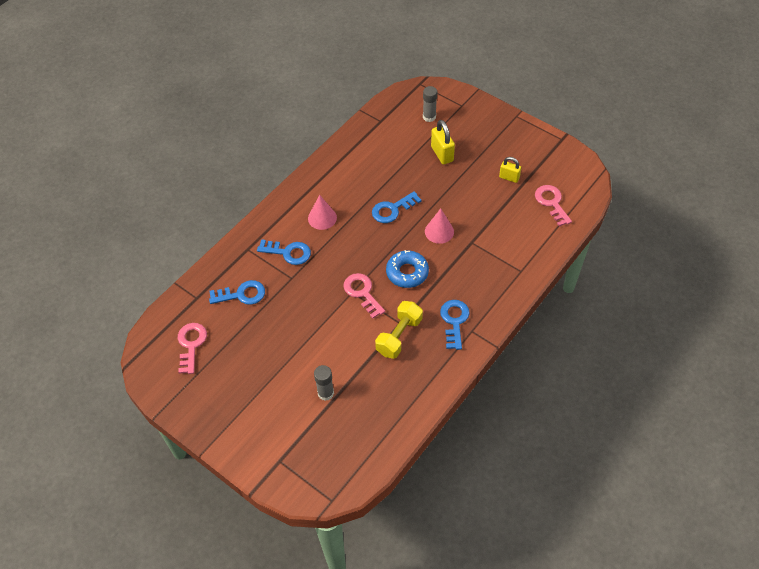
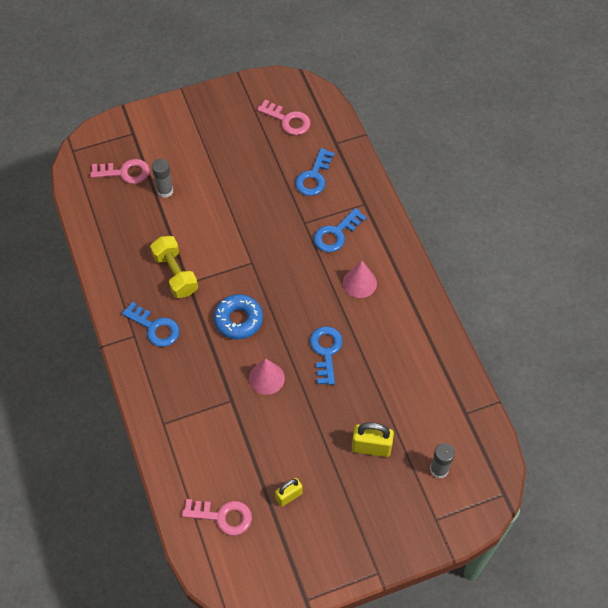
camera: 120 degrees right, 5 degrees up
(362, 293) = (244, 270): pink key -> pink key (125, 172)

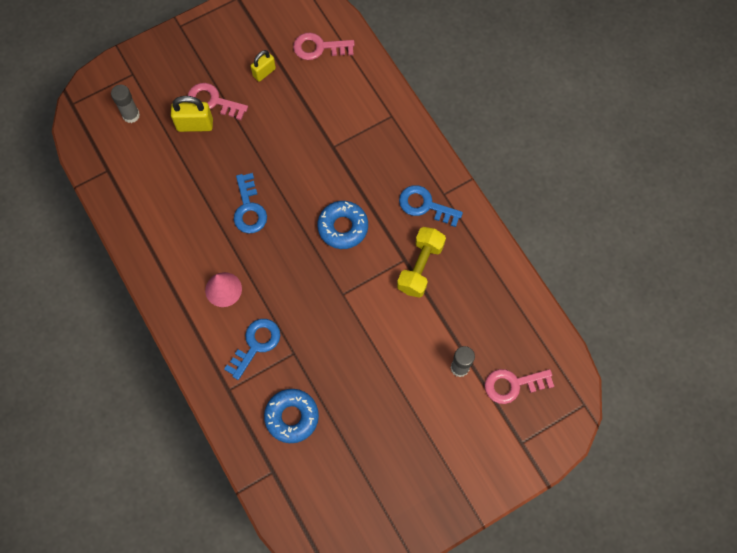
camera: 170 degrees right, 10 degrees up
(175, 274) = (420, 267): yellow dumbbell -> yellow dumbbell turned 60 degrees clockwise
(266, 378) = (303, 173): pink cone -> none
(288, 120) = (337, 496): pink key -> pink key (212, 101)
(314, 177) = (292, 417): blue key -> blue donut

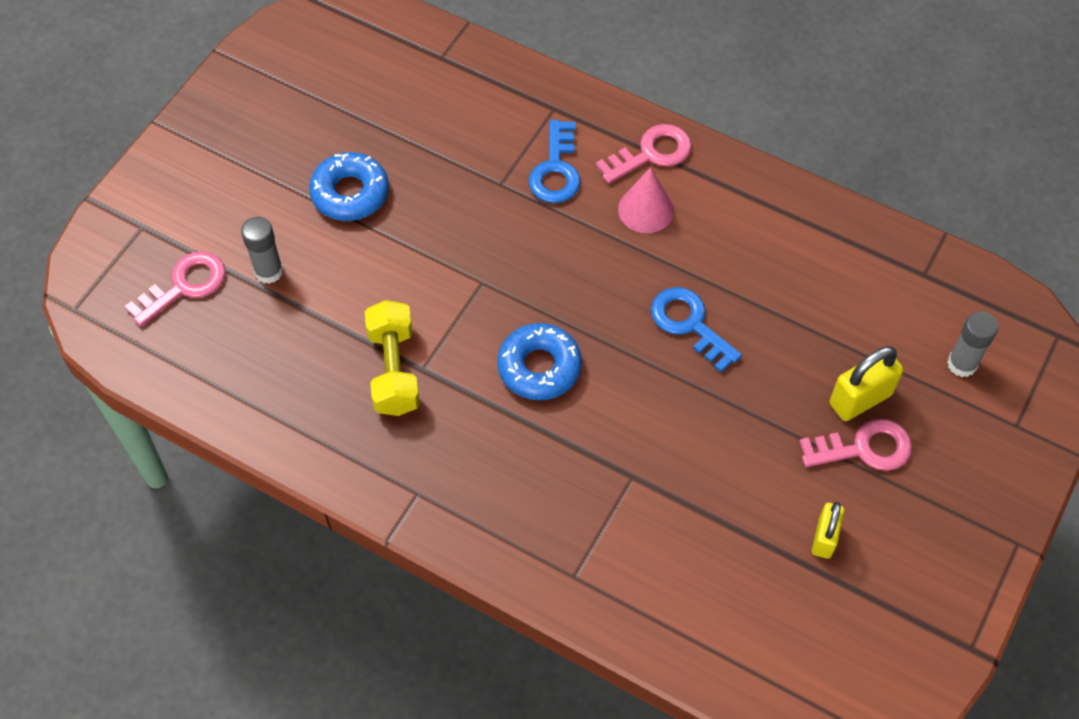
camera: 150 degrees right, 10 degrees down
(292, 417) = (456, 118): blue donut -> blue donut (350, 193)
(319, 47) = (770, 631): pink key -> pink key (651, 153)
(425, 205) = (437, 460): blue key -> none

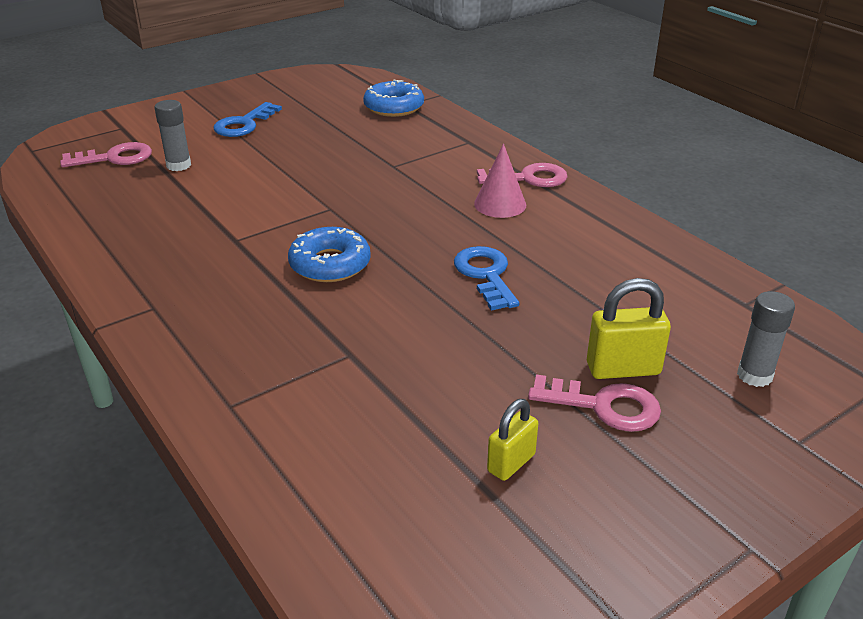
camera: 25 degrees right, 25 degrees down
(350, 193) = (276, 145): blue donut -> blue donut (394, 107)
(394, 370) = (212, 234): yellow dumbbell -> none
(556, 170) = (443, 169): blue key -> blue key (244, 124)

